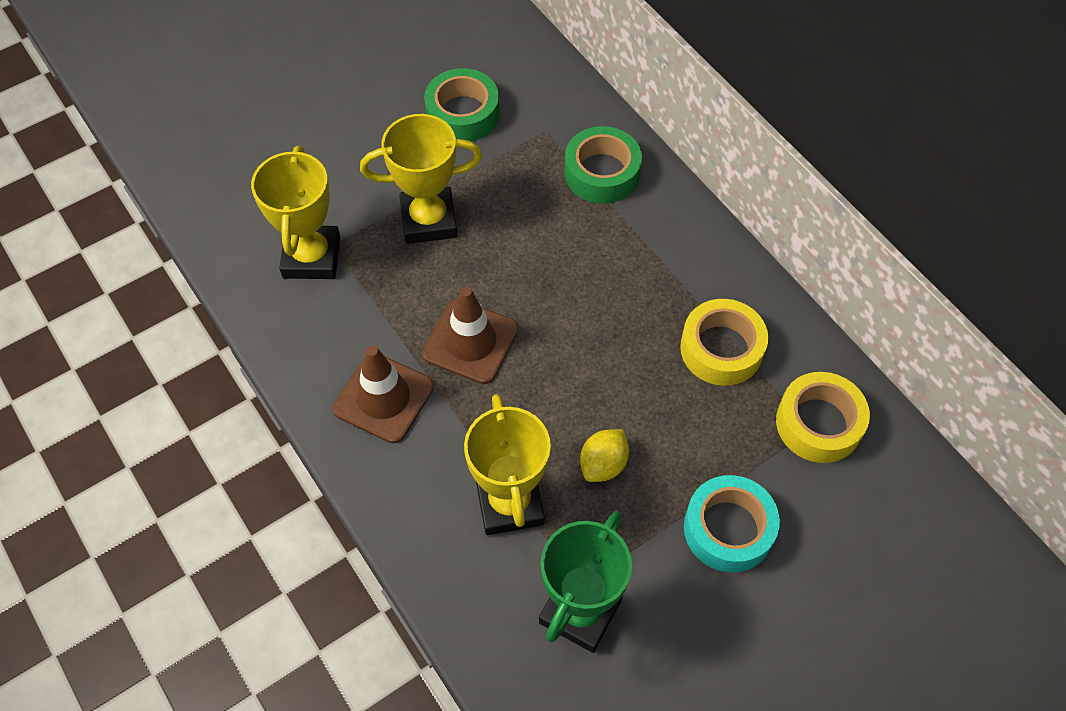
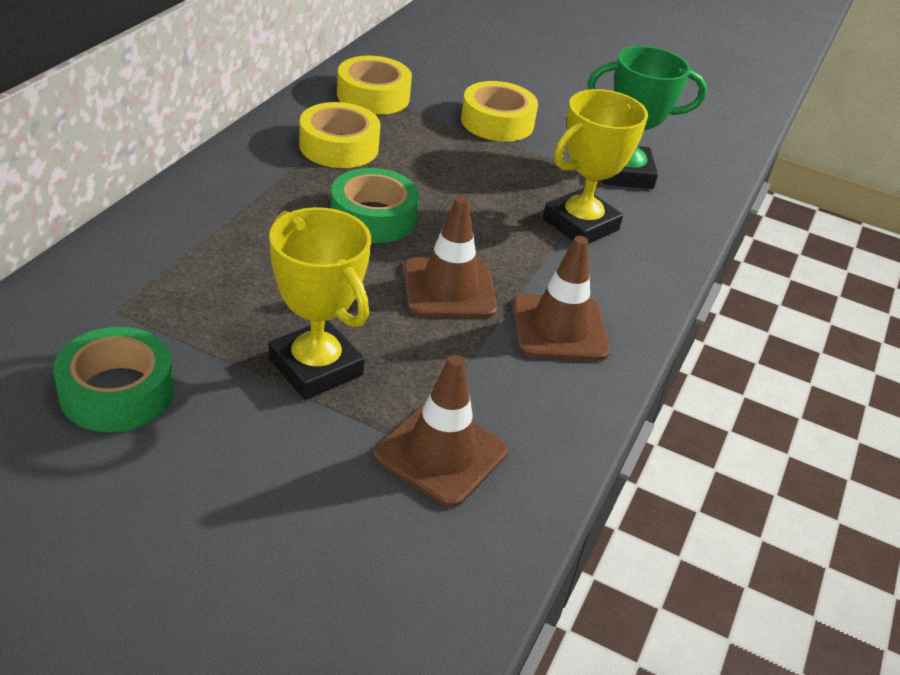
camera: 125 degrees left, 20 degrees down
(311, 257) = (441, 453): yellow trophy -> brown traffic cone
(602, 173) = (163, 252): green tape -> green tape (373, 217)
(603, 464) = (501, 185): yellow lemon -> none
(728, 529) = (497, 122): turquoise tape -> yellow tape

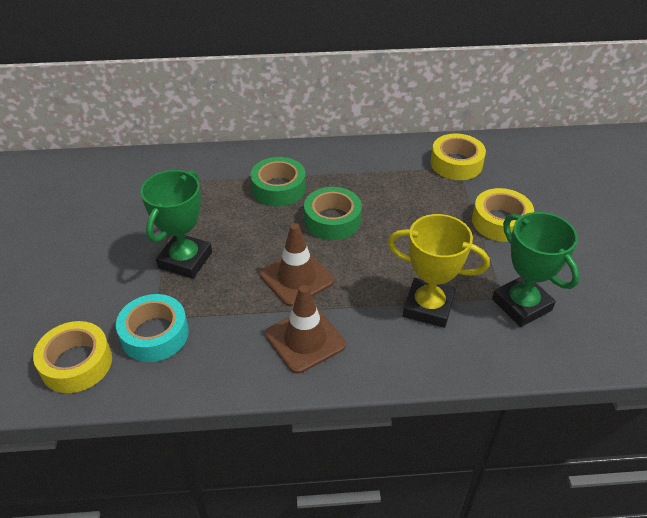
camera: 65 degrees right, 5 degrees up
(117, 392) = (119, 211): green tape -> green tape (278, 188)
(315, 367) = (185, 260): yellow trophy -> green trophy
(339, 146) = (385, 177): yellow tape -> yellow tape (76, 363)
(441, 453) = (155, 334): brown traffic cone -> turquoise tape

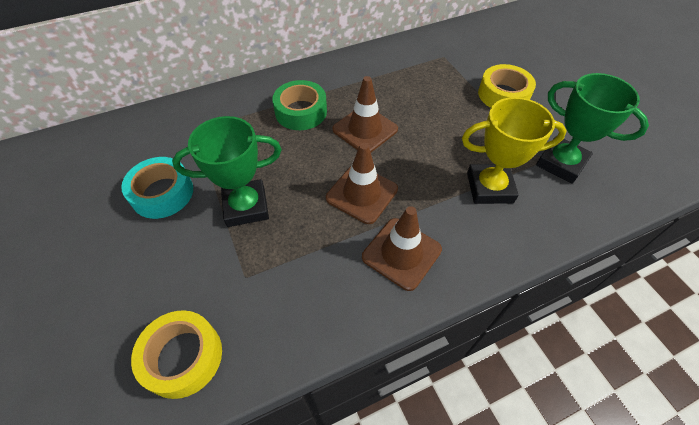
camera: 20 degrees left, 10 degrees up
(155, 334) = (253, 295): turquoise tape -> turquoise tape (162, 193)
(185, 260) = (246, 206): green trophy -> green trophy turned 75 degrees clockwise
(332, 220) = (365, 129): green tape -> brown traffic cone
(456, 163) = (440, 53): yellow tape -> none

